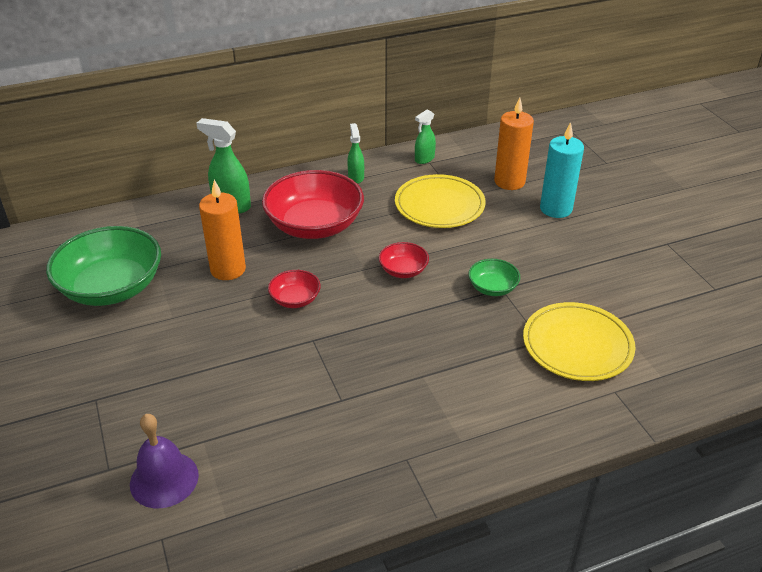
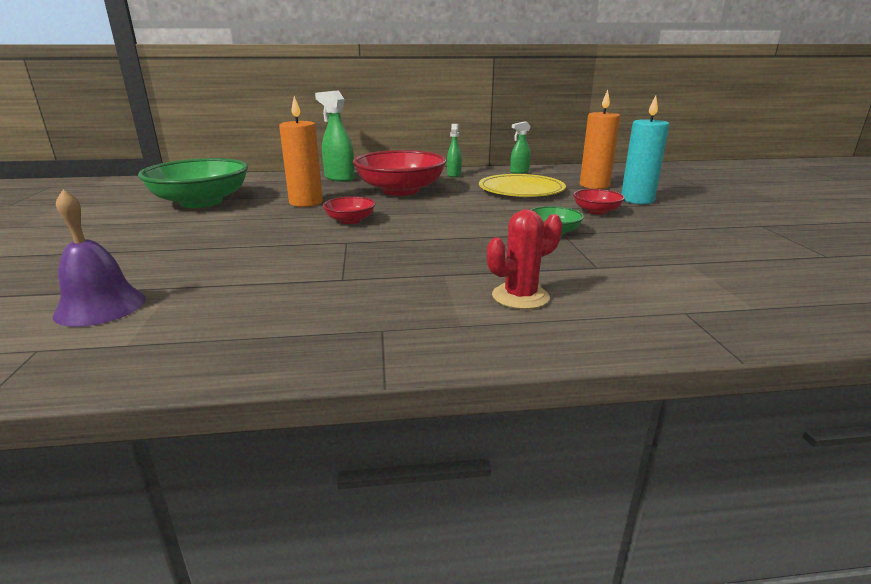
camera: 15 degrees right, 15 degrees down
(403, 270) = (465, 216): red bowl -> red bowl (596, 211)
(493, 396) = (520, 296): none -> red cactus
(577, 345) = (641, 274): yellow plate -> none

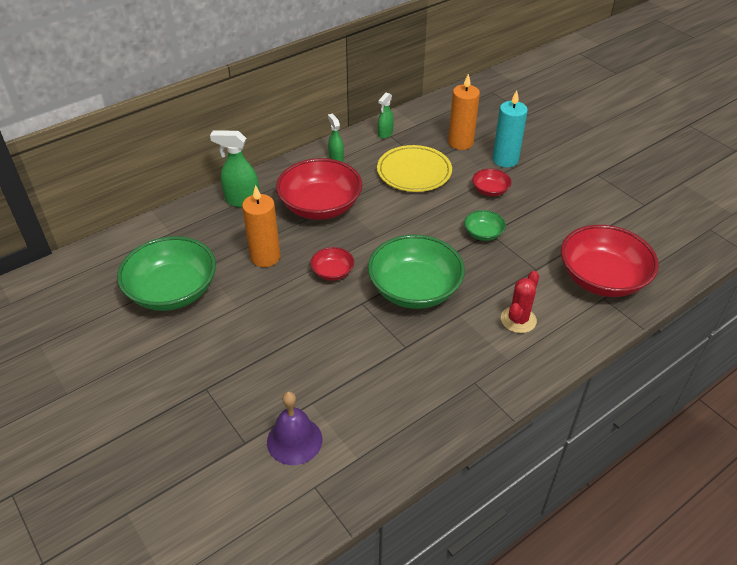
camera: 30 degrees left, 20 degrees up
(417, 246) = (414, 289): none -> green bowl
(698, 295) = (602, 278): none -> red bowl

